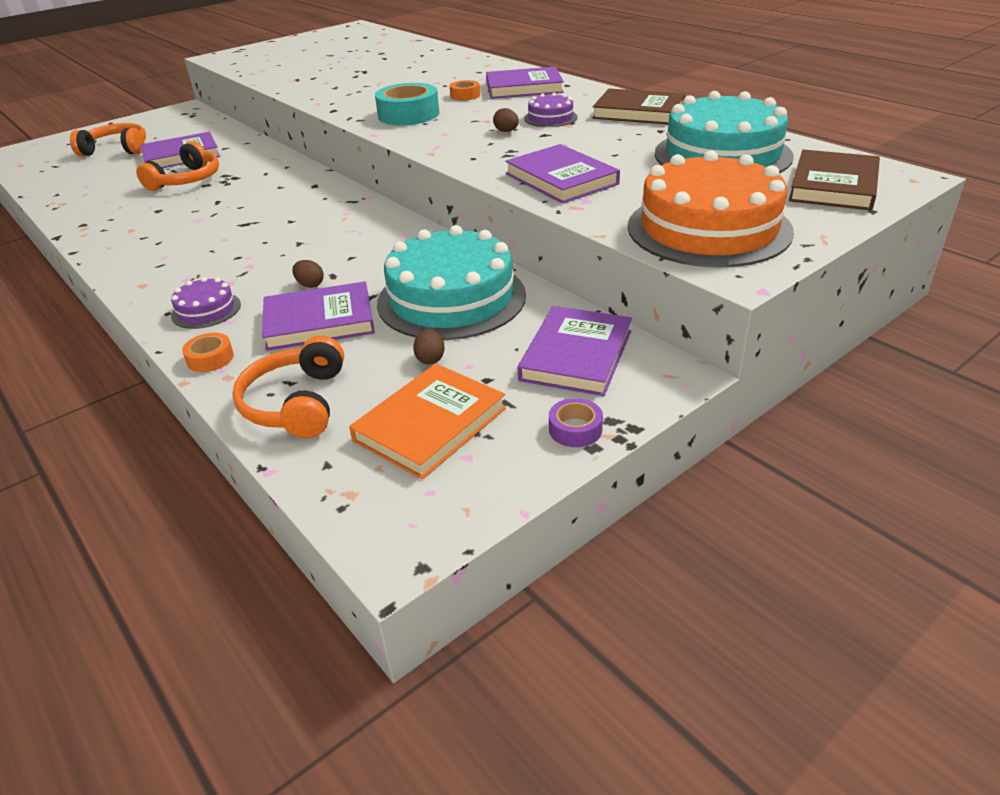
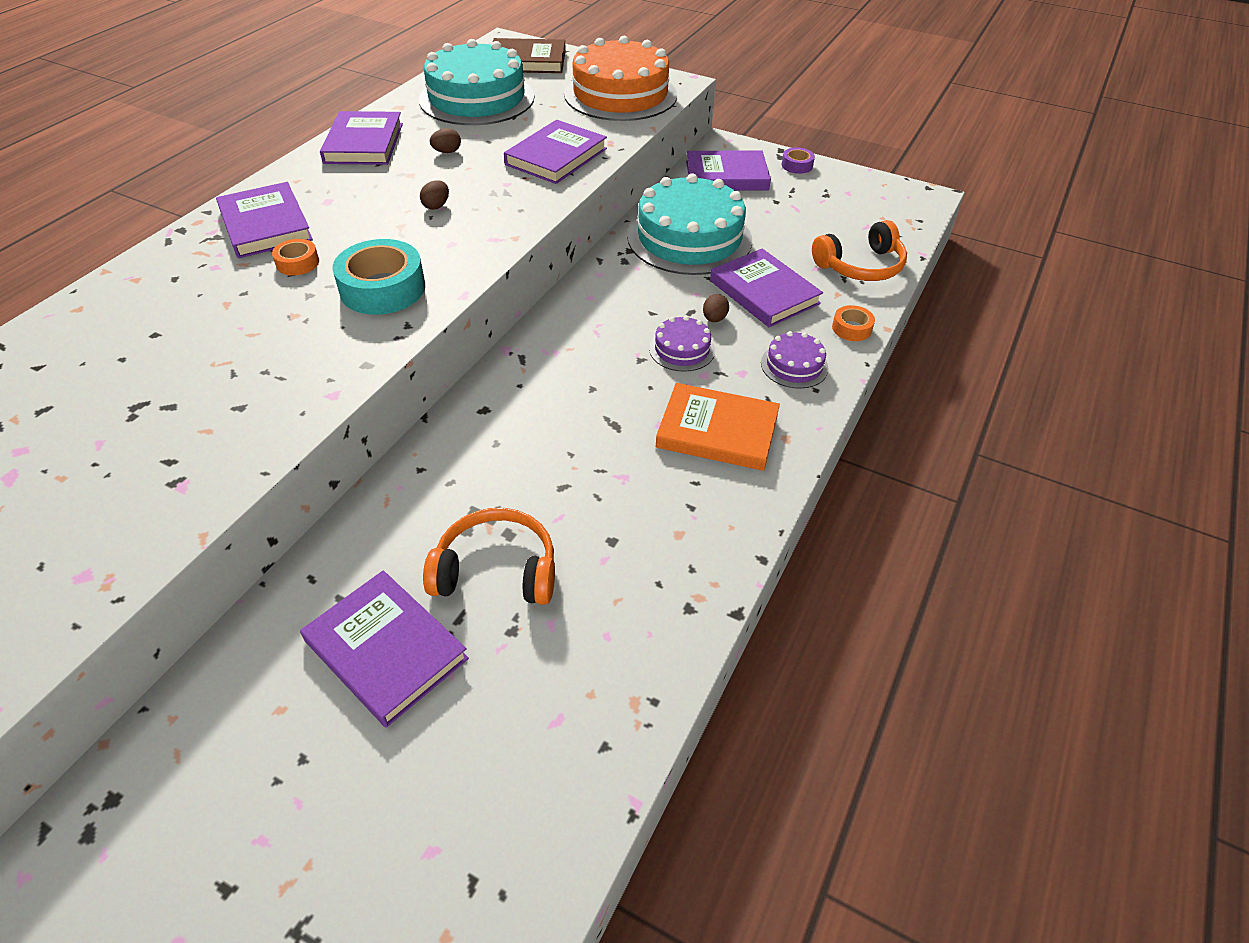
camera: 115 degrees left, 10 degrees up
(117, 150) = (360, 811): orange headphones -> none
(430, 359) = (772, 227): brown egg -> brown egg (447, 152)
(430, 424) = (834, 210): orange book -> orange book (717, 431)
(550, 118) = (387, 188): purple cake -> purple cake (682, 349)
(638, 112) = (364, 143): brown book -> purple book

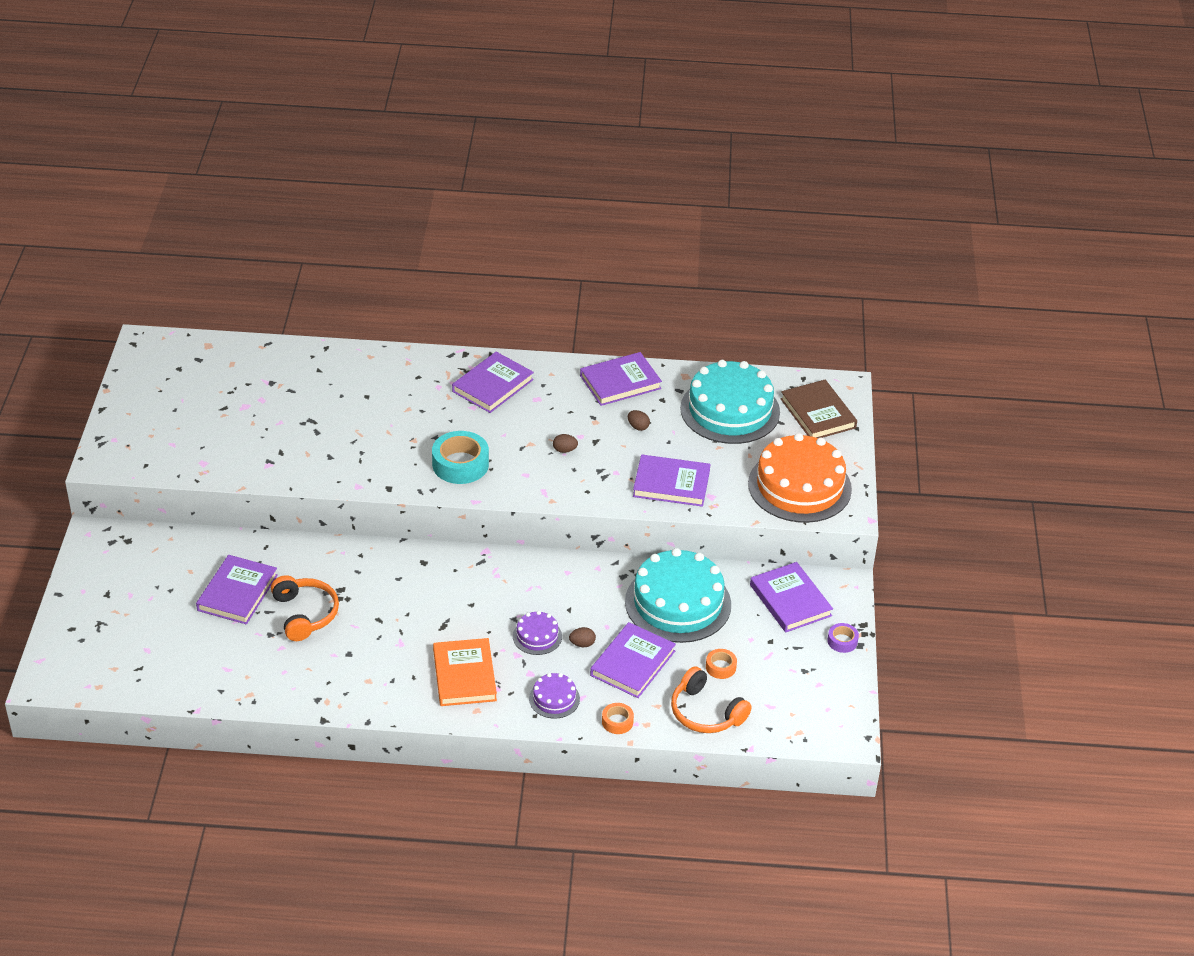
camera: 65 degrees right, 5 degrees down
(298, 263) = (463, 418): orange tape -> orange tape (720, 667)

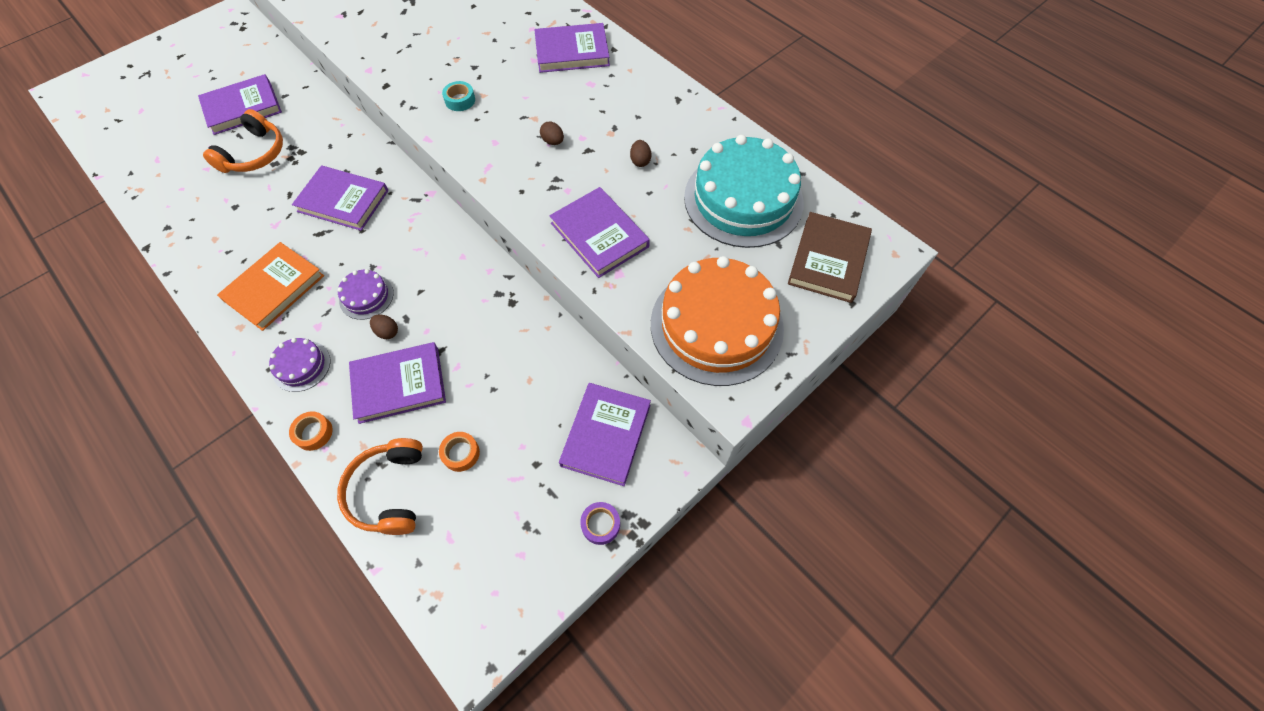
camera: 45 degrees right, 20 degrees up
(460, 464) = (460, 100): turquoise tape -> turquoise tape, size x0.51
(620, 382) = (677, 111): purple book -> purple book (343, 201)
(678, 603) = (508, 355): turquoise cake -> none

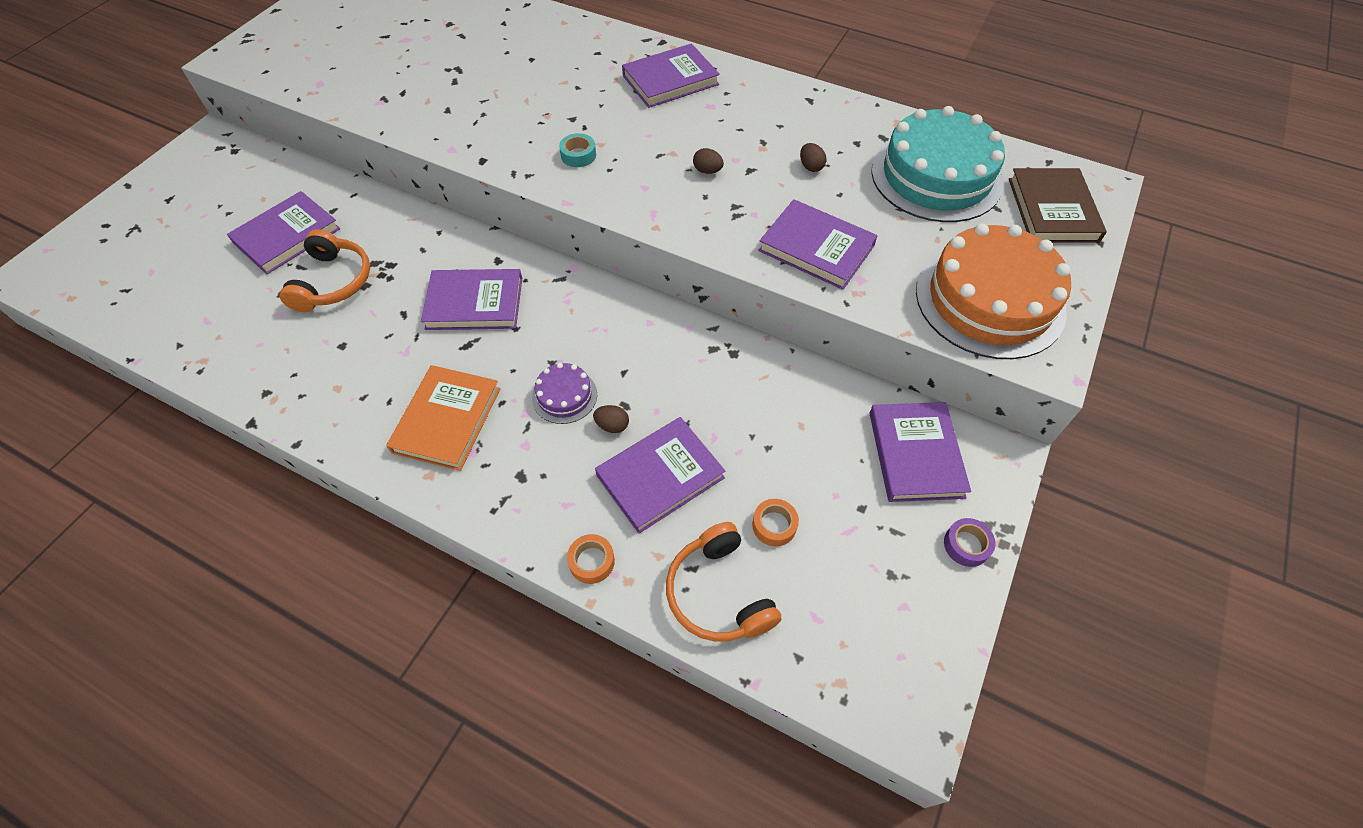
camera: 20 degrees left, 5 degrees down
(301, 366) = (532, 494): purple cake -> none

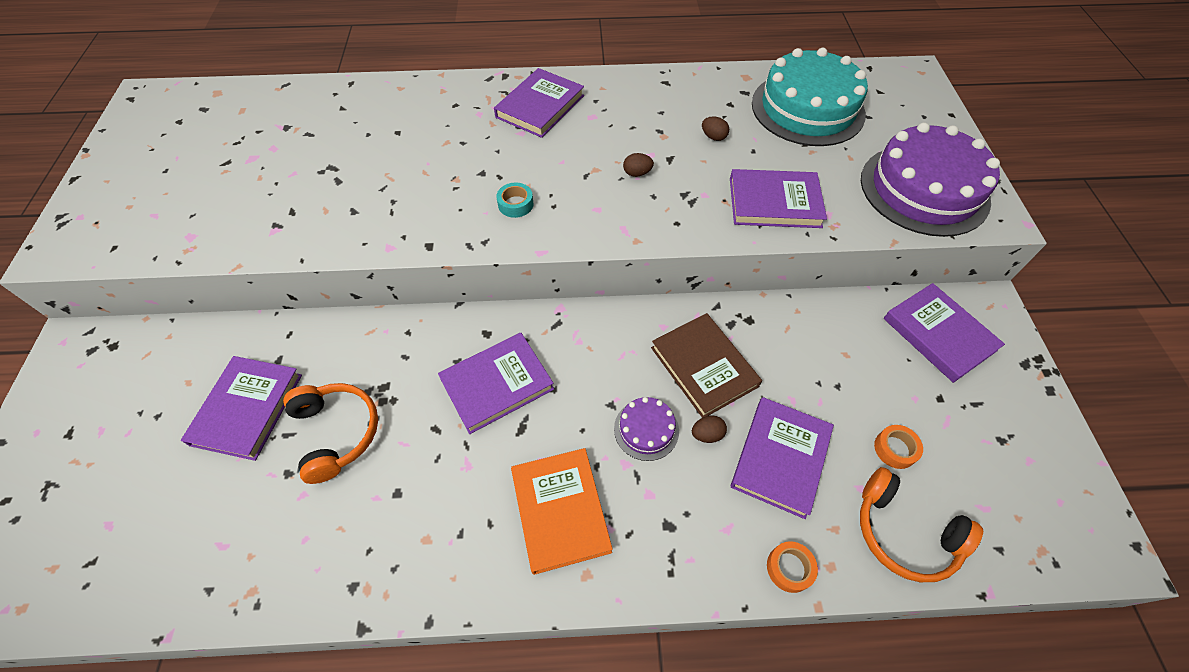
camera: 30 degrees left, 0 degrees up
(966, 545) = (1026, 387): purple tape -> none
(989, 300) = (924, 189): orange cake -> purple cake
(1052, 210) = (903, 102): brown book -> brown book (704, 367)

